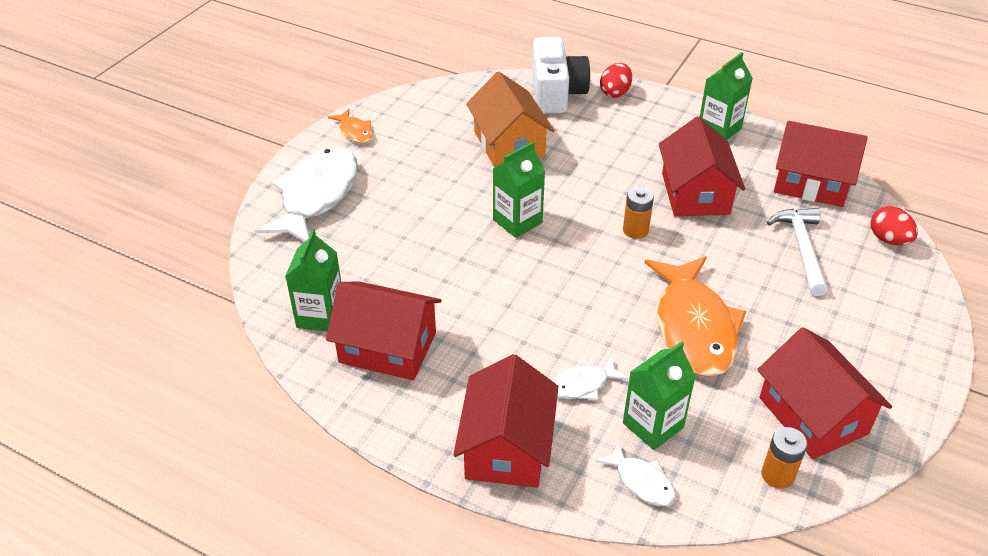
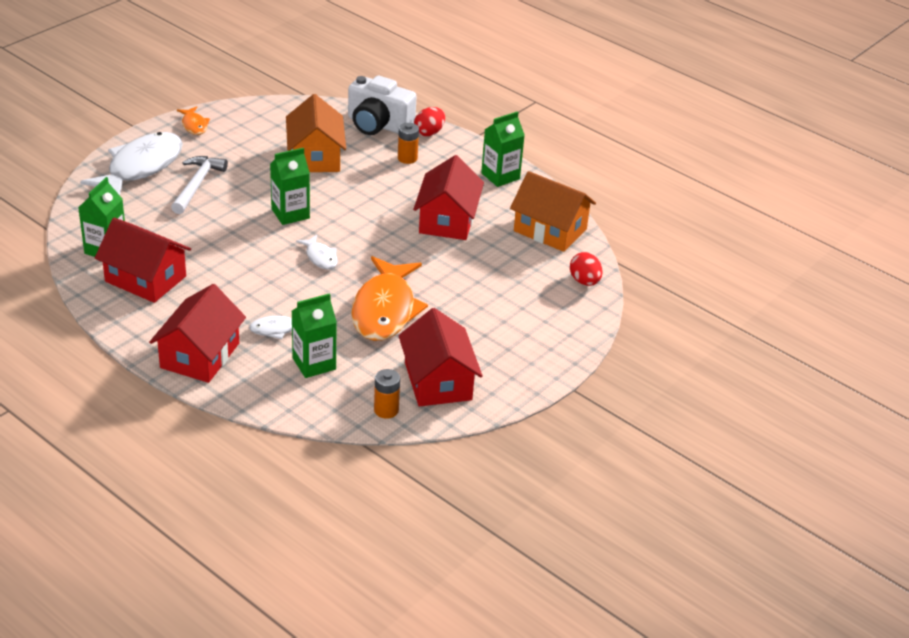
camera: 10 degrees right, 5 degrees down
(556, 93) = (378, 125): white camera -> white camera turned 105 degrees clockwise
(635, 230) = (381, 237): orange battery -> orange battery (407, 158)
(641, 481) = (285, 394): white fish -> white fish (320, 257)
(802, 248) = (508, 274): white hammer -> white hammer (197, 184)
(811, 183) = (550, 230): red house -> orange house

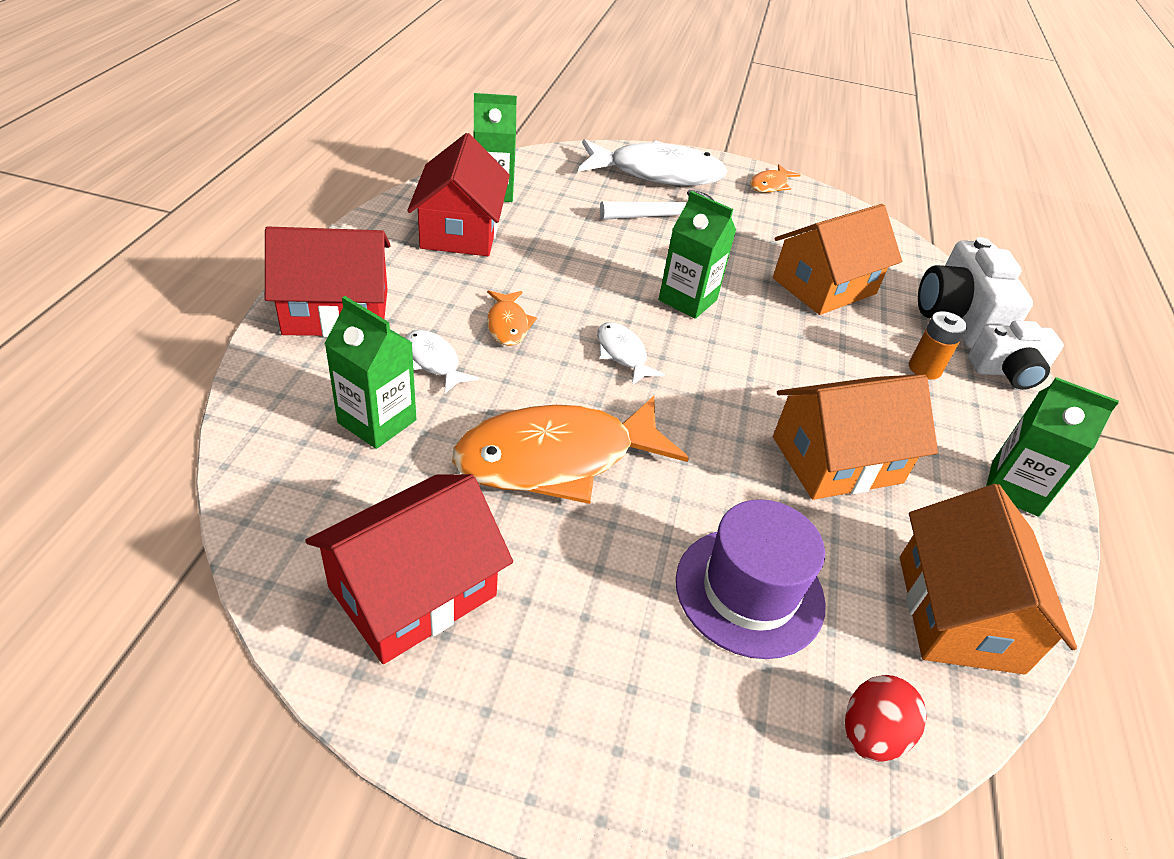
camera: 60 degrees right, 5 degrees up
(263, 291) = (508, 325): none -> orange fish
(320, 257) = (622, 354): white fish -> white fish turned 120 degrees clockwise
(386, 410) = (299, 544): orange battery -> none
(429, 132) = (1007, 372): red egg -> white camera
(447, 220) = (837, 460): red house -> orange house
(502, 282) = (749, 591): none -> purple hat

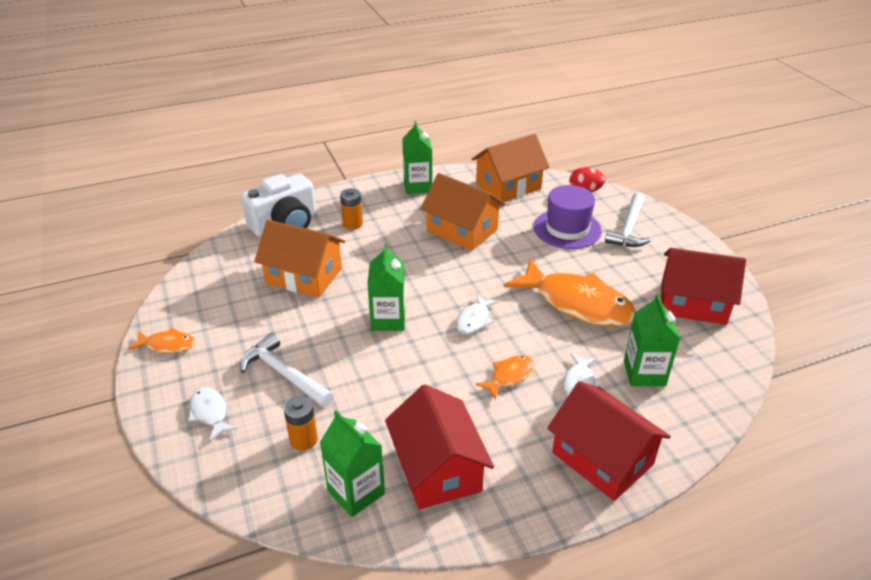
camera: 120 degrees left, 5 degrees down
(460, 230) = (437, 469): red house -> red house turned 75 degrees counterclockwise
(576, 194) = (304, 439): none -> orange battery
(657, 174) = (210, 413): white fish -> white fish, size x0.46
(681, 693) = (629, 228): none -> white hammer
(1007, 372) = (323, 201): white camera -> none

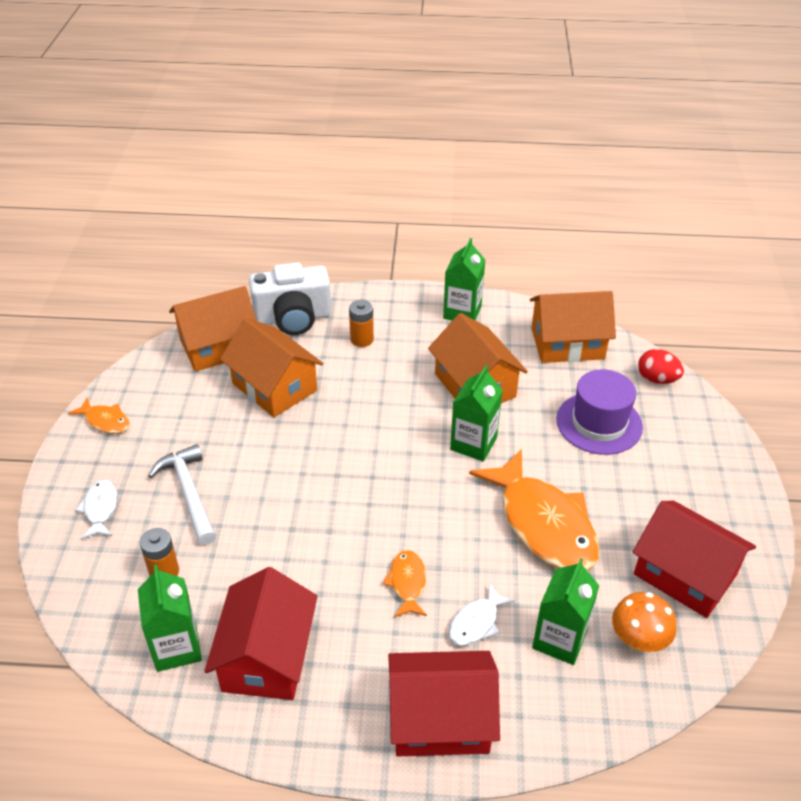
camera: 25 degrees right, 5 degrees up
(234, 261) = (218, 346): none -> orange house
(388, 319) = (326, 469): green carton -> green carton (473, 444)
(474, 320) = (414, 502): white fish -> none
(509, 376) = (407, 583): orange fish -> orange fish turned 75 degrees counterclockwise
(602, 458) = (440, 719): red house -> red house turned 75 degrees counterclockwise
(629, 228) = (677, 447): white hammer -> none
(695, 354) = (638, 641): none -> orange mushroom

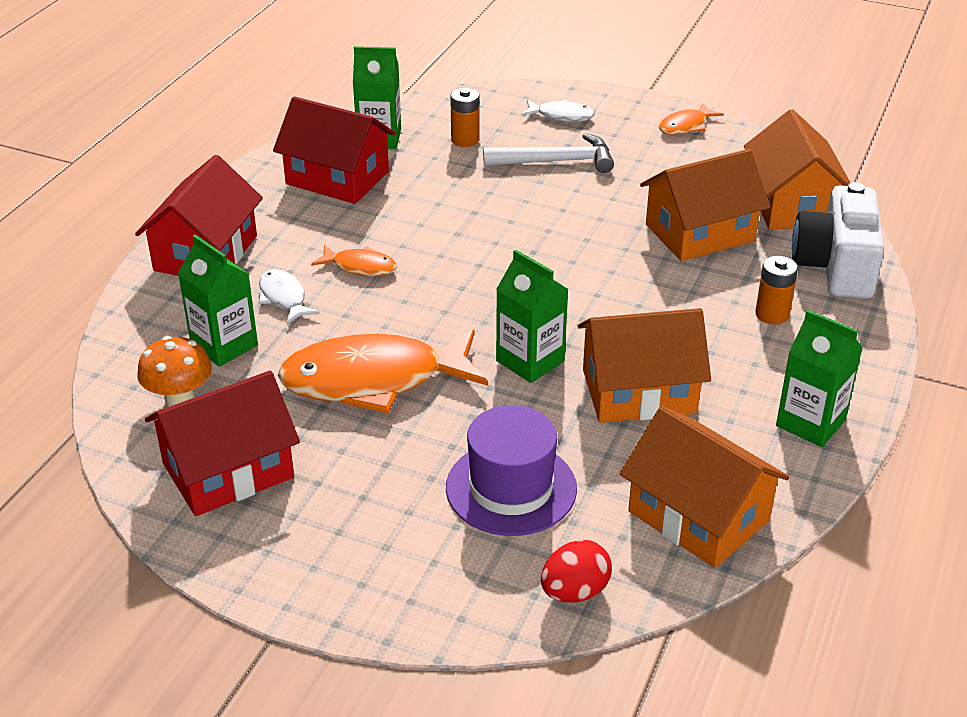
camera: 110 degrees right, 5 degrees down
(567, 343) = (698, 516): orange house -> orange house turned 60 degrees counterclockwise

